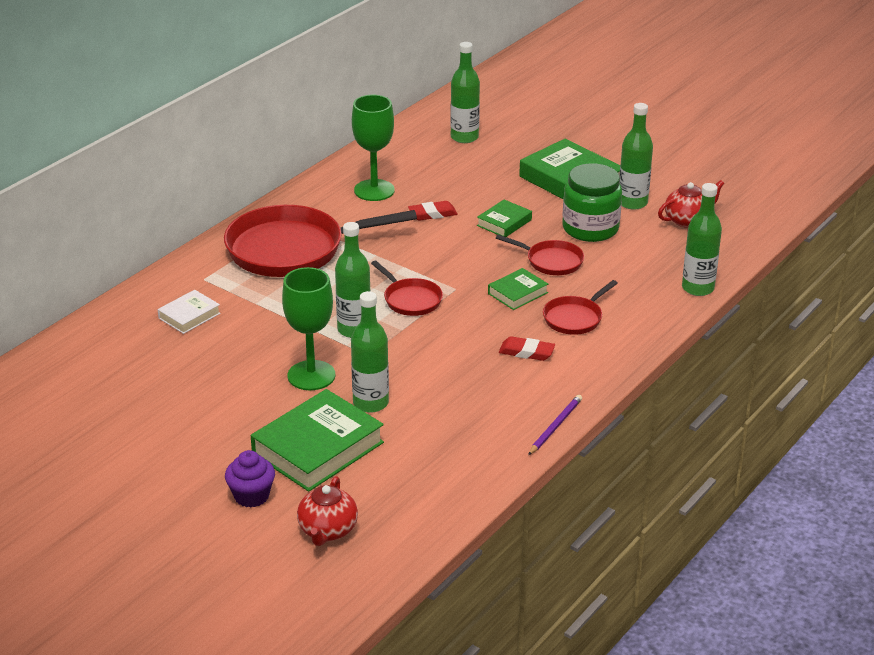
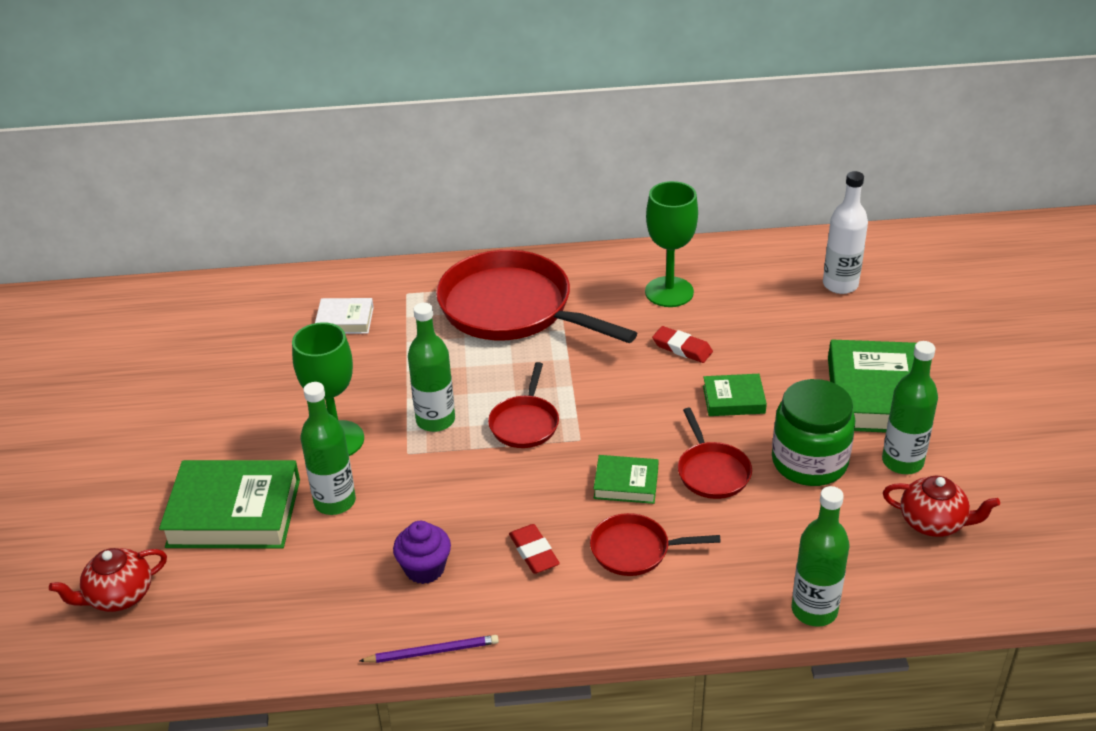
camera: 50 degrees right, 5 degrees up
(251, 496) = (128, 518): purple cupcake -> purple cupcake (424, 568)
(464, 137) = (840, 285): green bottle -> white bottle

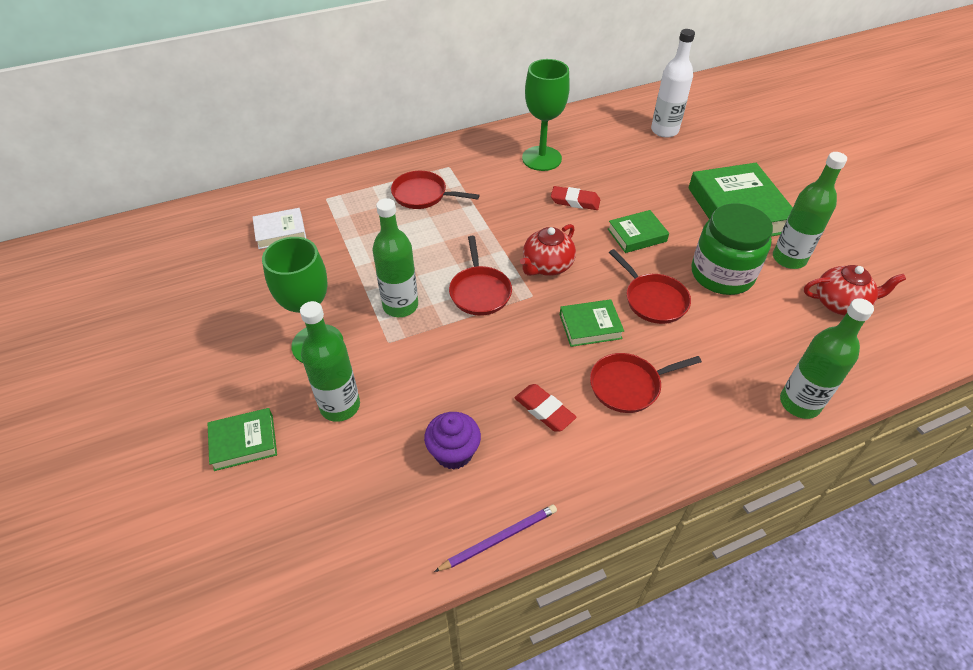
camera: 20 degrees left, 10 degrees up
(119, 596) = (151, 569): red teapot -> red teapot (547, 266)
(234, 512) = (244, 442): green book -> green book, size x0.52
(512, 309) = (423, 195): red pan -> red pan, size x0.48

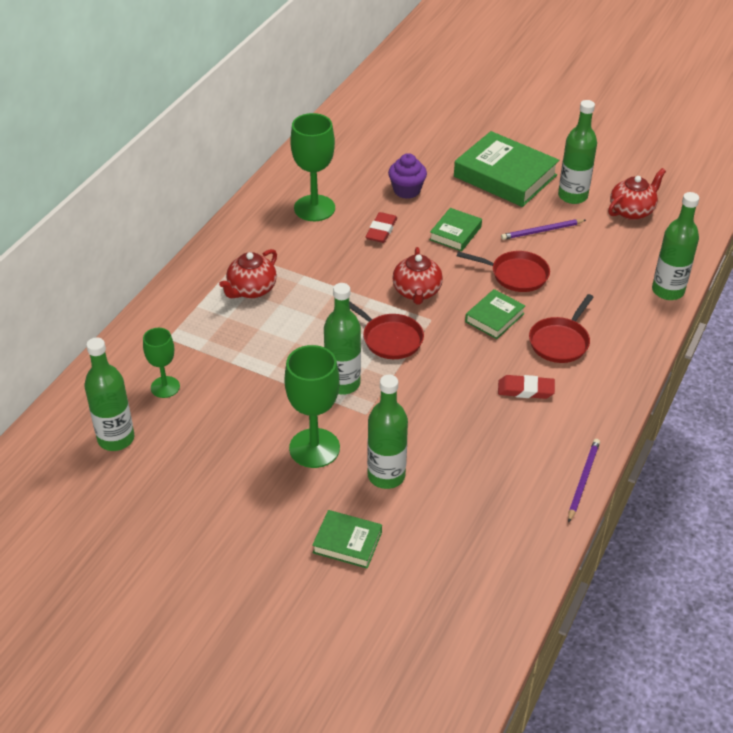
camera: 40 degrees left, 5 degrees down
(206, 249) = (116, 439): none -> green bottle
(244, 442) = (347, 542): green book -> green book turned 75 degrees clockwise
(280, 232) = (165, 387): white book -> green goblet
(423, 195) = (251, 290): red pan -> red teapot
(453, 452) = (498, 452): purple cupcake -> purple cupcake (407, 190)
(575, 201) = (381, 230): red eraser -> red eraser turned 45 degrees counterclockwise
(664, 130) = (386, 136): white bottle -> none
(722, 274) = (541, 231): green jar -> purple pencil

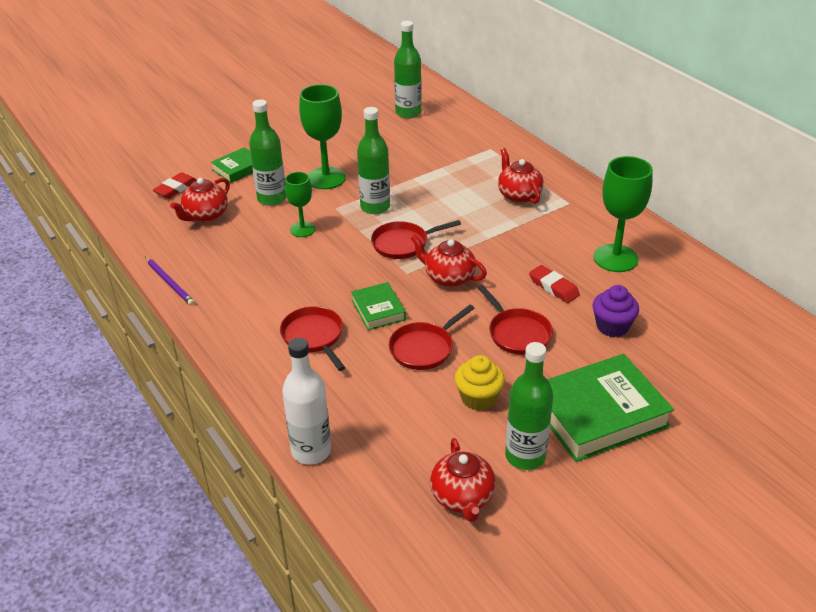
camera: 120 degrees right, 5 degrees down
(165, 387) = (439, 137): green goblet -> green goblet (302, 229)
(455, 233) = (517, 333): green book -> red pan
(459, 518) = (205, 215): none -> red teapot
(525, 390) = (281, 292): red eraser -> red eraser (175, 188)
(541, 231) = (478, 398): purple pencil -> yellow cupcake
(667, 291) = (311, 451): green bottle -> white bottle

